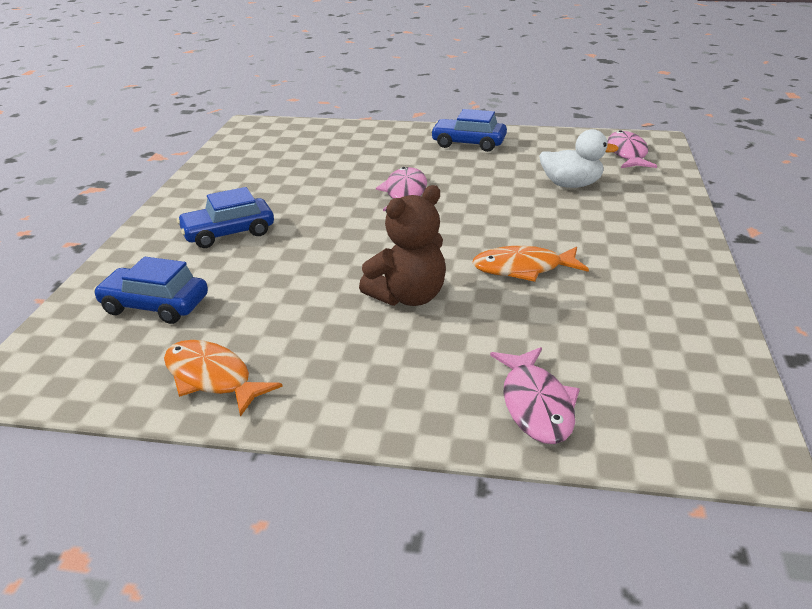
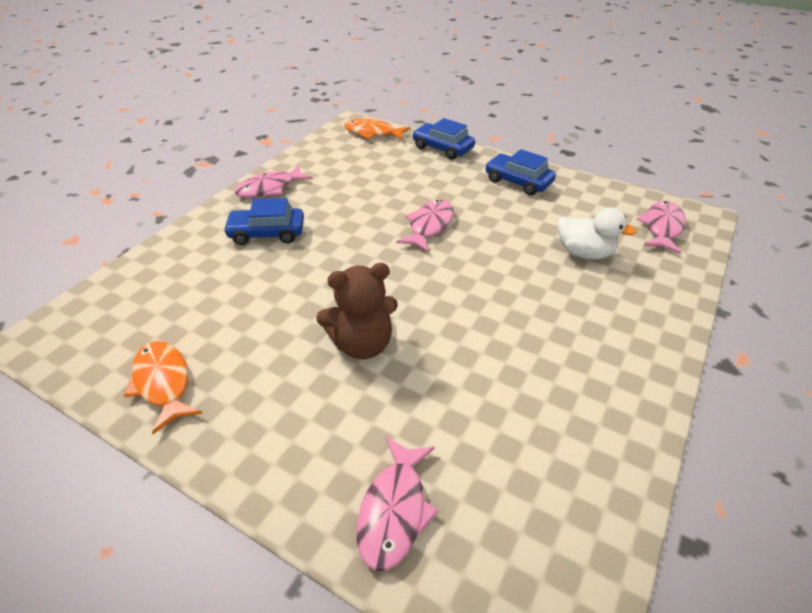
camera: 20 degrees right, 10 degrees up
(155, 305) = (171, 294): blue car -> blue car (442, 148)
(199, 195) = (270, 188): none -> pink fish
(523, 269) = (480, 342): orange fish -> orange fish (372, 133)

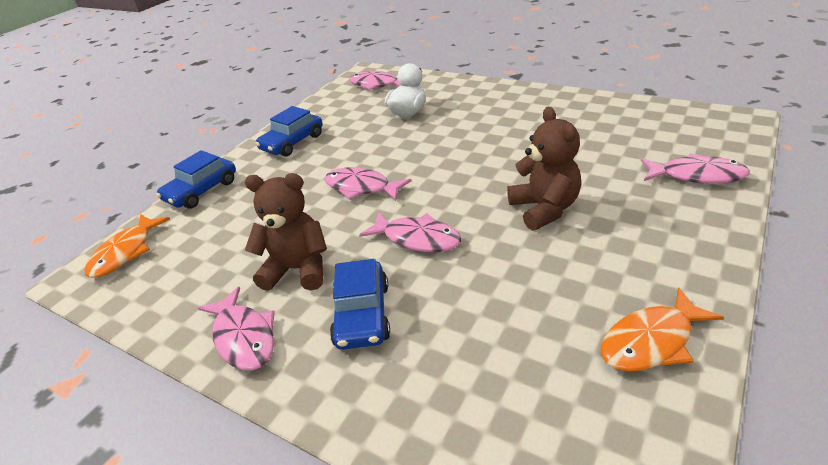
camera: 85 degrees left, 5 degrees down
(327, 202) = (298, 269): none -> brown teddy bear
(343, 258) = (417, 239): none -> pink fish

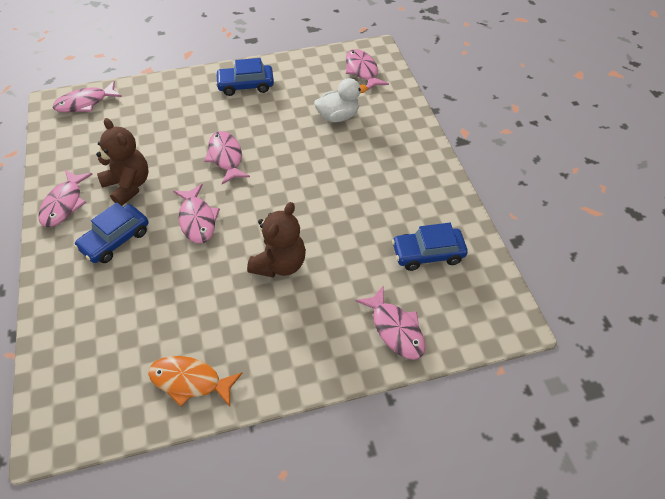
camera: 40 degrees right, 15 degrees up
(126, 252) = (85, 103): orange fish -> pink fish
(202, 191) = (160, 86): blue car -> blue car (428, 254)

